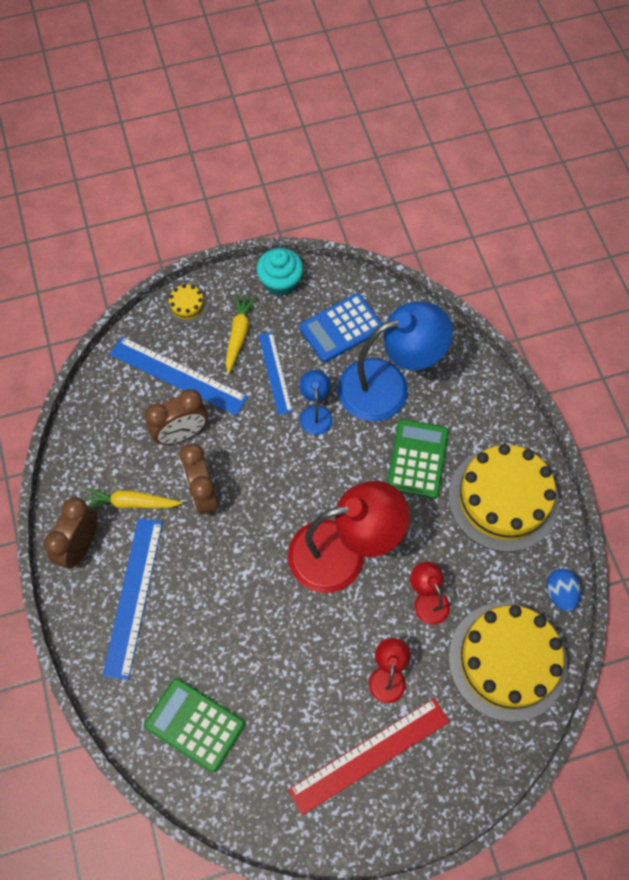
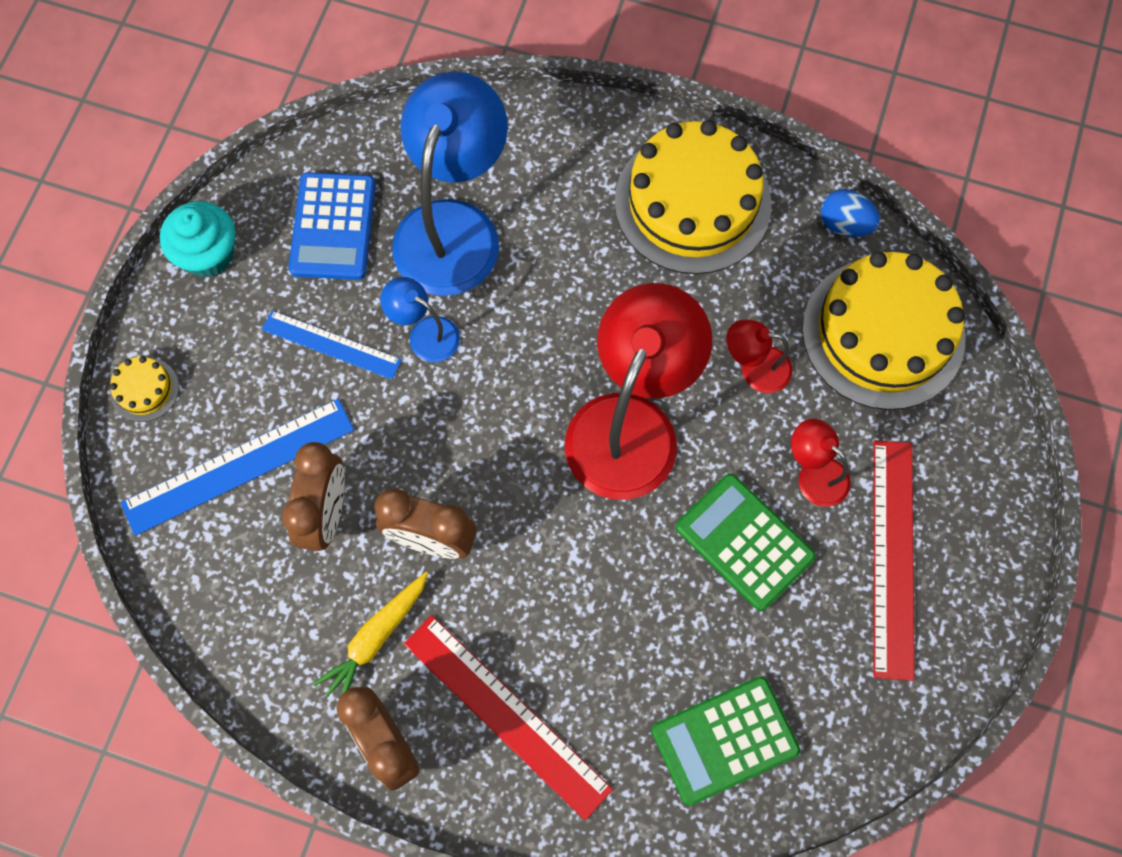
camera: 55 degrees left, 5 degrees up
(133, 596) = (506, 715): blue ruler -> red ruler
(239, 335) = (241, 353): yellow carrot -> none
(417, 459) = (574, 260): green calculator -> green calculator (744, 542)

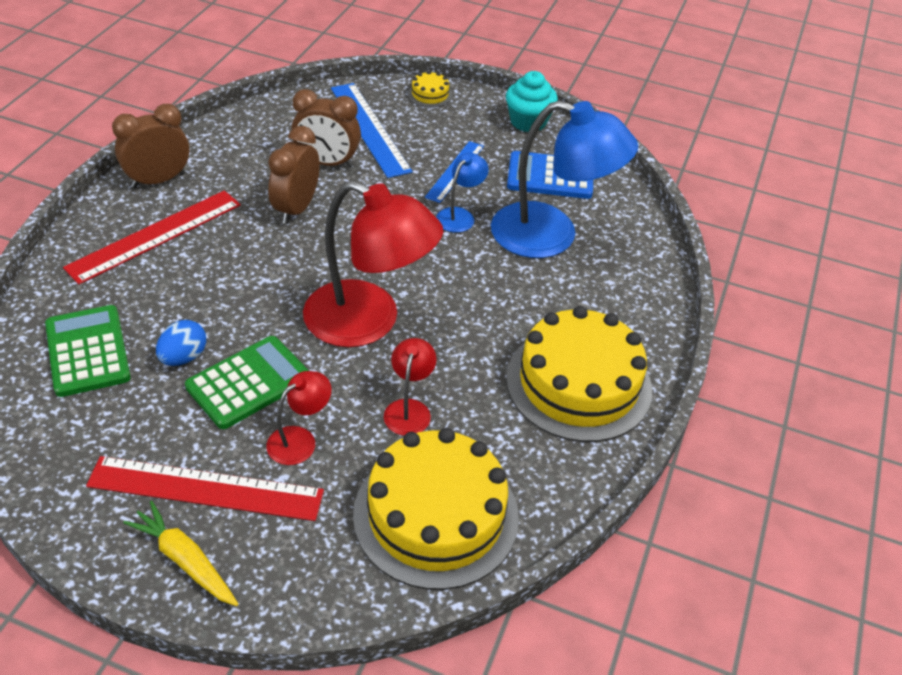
camera: 90 degrees right, 25 degrees down
(375, 638) = (232, 179): yellow carrot -> yellow carrot (185, 560)
(844, 224) = (558, 499): blue egg -> blue egg (183, 357)

